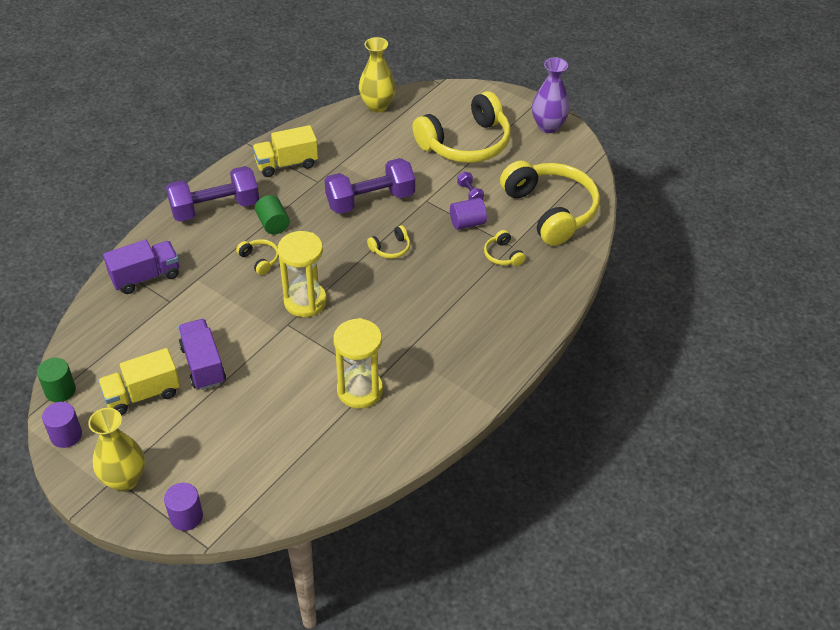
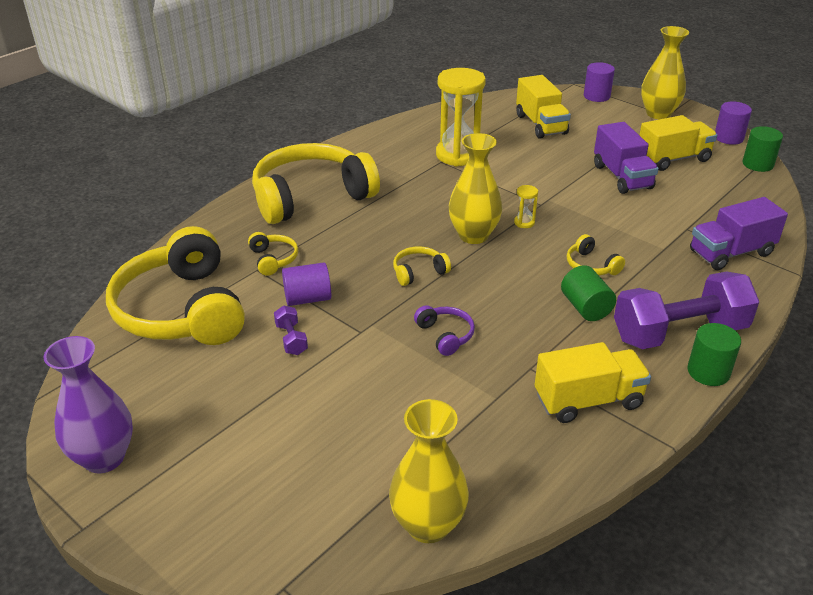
camera: 175 degrees left, 10 degrees down
(208, 183) = (708, 372): none -> green cylinder
(266, 450) = (541, 124): none -> yellow truck
(305, 301) = (524, 222): yellow hourglass -> yellow hourglass, size x0.41
(348, 285) = (473, 235): none -> yellow vase
(370, 200) = (445, 335): purple dumbbell -> purple headphones
(466, 143) = (271, 427): yellow headphones -> yellow headphones (311, 196)

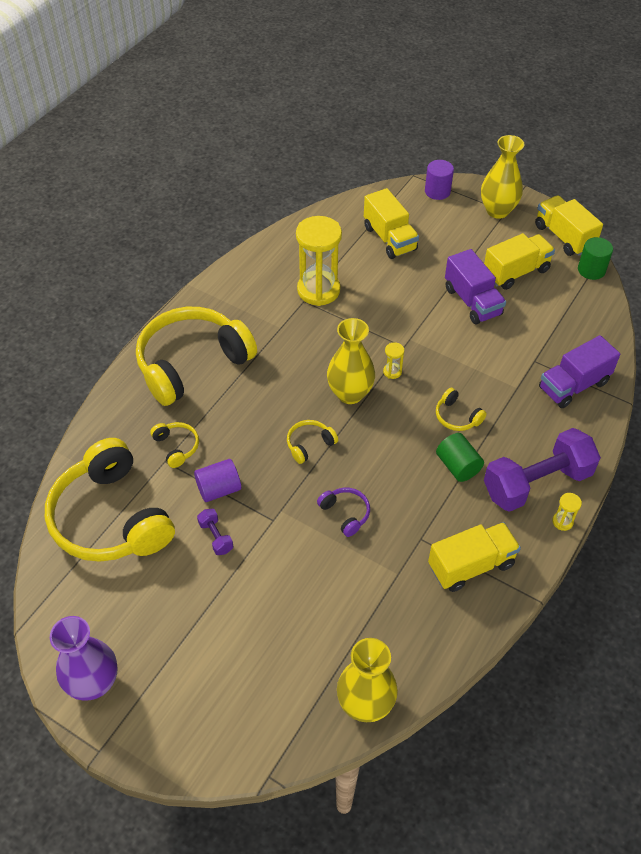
camera: 10 degrees left, 15 degrees up
(708, 372) = (562, 521): green cylinder -> yellow hourglass
(728, 138) = (564, 237): purple cylinder -> yellow truck

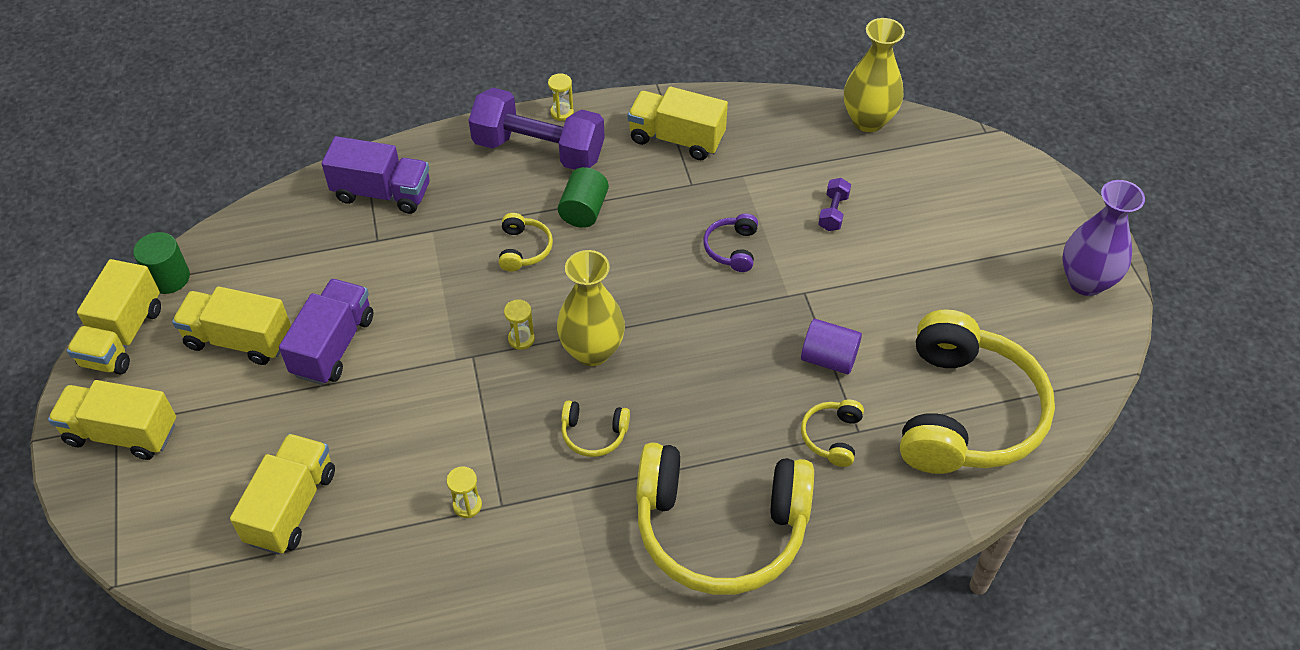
camera: 135 degrees left, 0 degrees up
(216, 537) = (873, 317): purple dumbbell -> purple dumbbell (833, 212)
(309, 444) = (693, 333): yellow headphones -> yellow headphones (594, 434)
(318, 290) = (467, 505): yellow hourglass -> yellow hourglass, size x0.41
(437, 191) = (133, 528): purple cylinder -> none
(497, 211) = (122, 433): yellow vase -> yellow truck

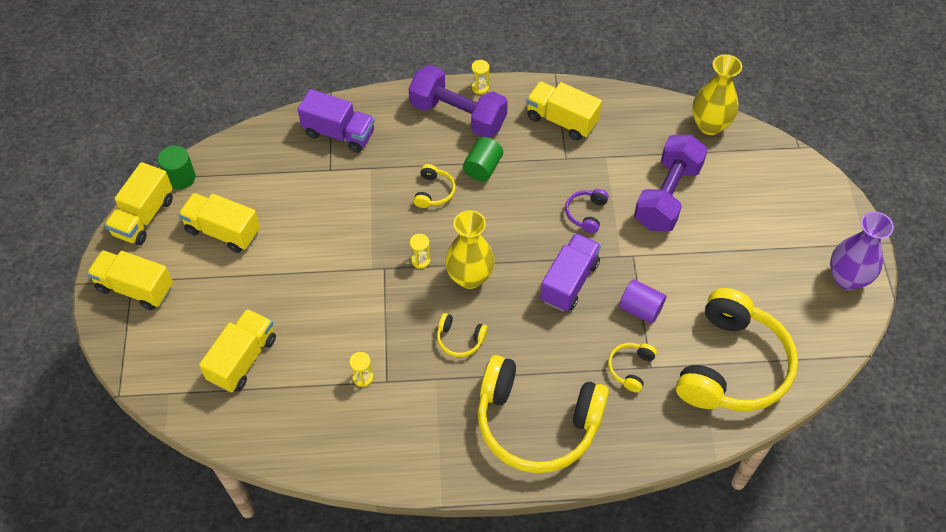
camera: 10 degrees right, 5 degrees up
(333, 346) = (288, 245): purple truck -> purple truck (569, 282)
(833, 212) = (667, 196): purple dumbbell -> purple dumbbell, size x2.41

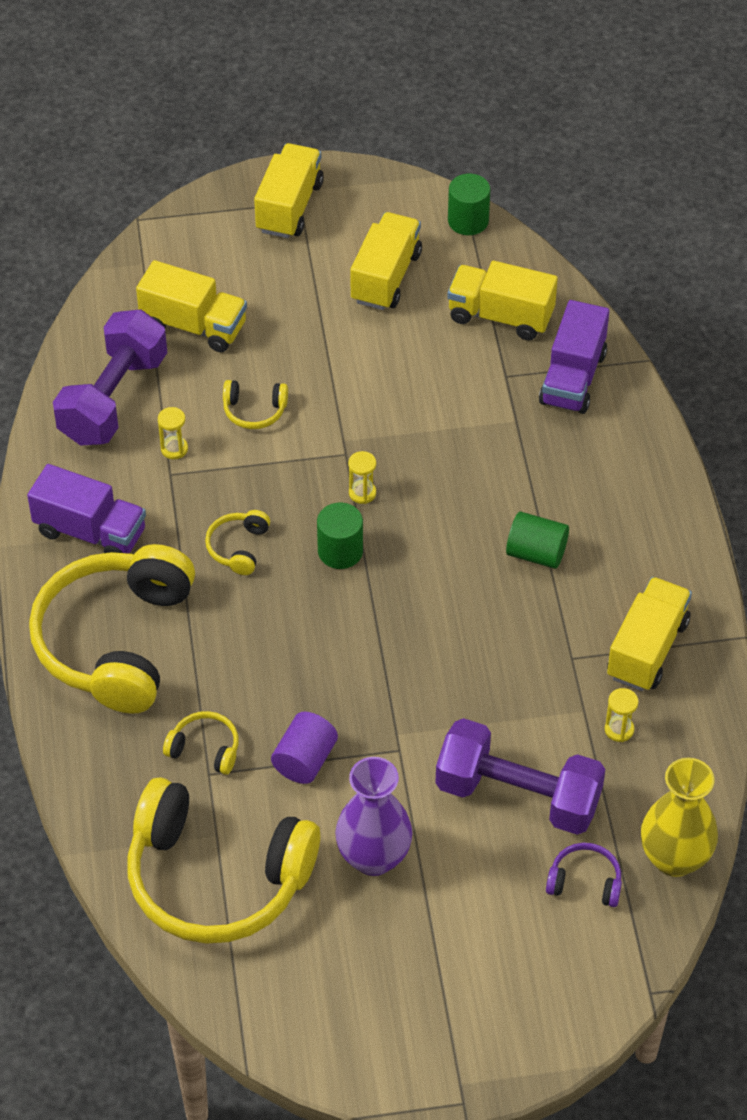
camera: 85 degrees right, 5 degrees down
(144, 217) = (399, 196): yellow truck -> yellow truck (500, 316)
(434, 192) = (483, 498): yellow headphones -> yellow headphones (254, 411)
(458, 115) = (632, 515): purple dumbbell -> purple dumbbell (113, 398)
(469, 277) = (340, 551): yellow vase -> green cylinder
(480, 87) = (694, 539): yellow hourglass -> yellow hourglass (619, 729)
(569, 282) = (344, 670): purple truck -> purple truck (90, 532)
(586, 213) = (469, 687): purple headphones -> purple headphones (585, 881)
(847, 278) = (387, 1048): purple vase -> purple vase (373, 857)

